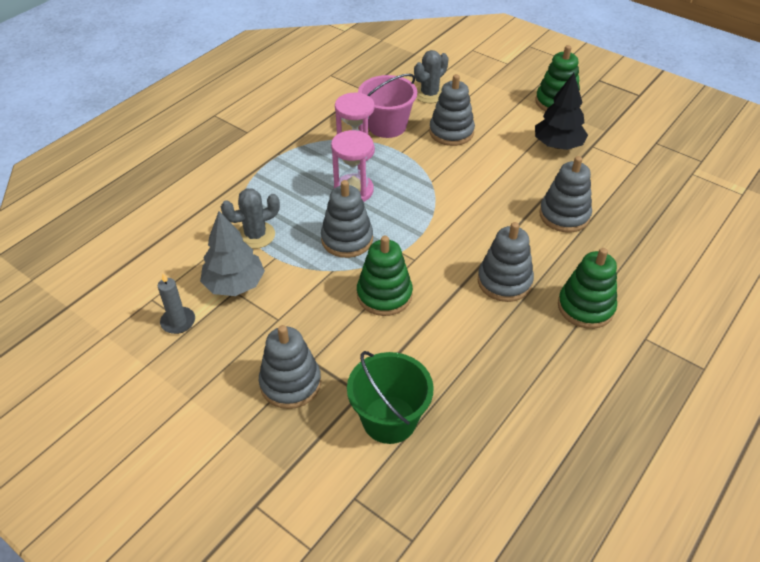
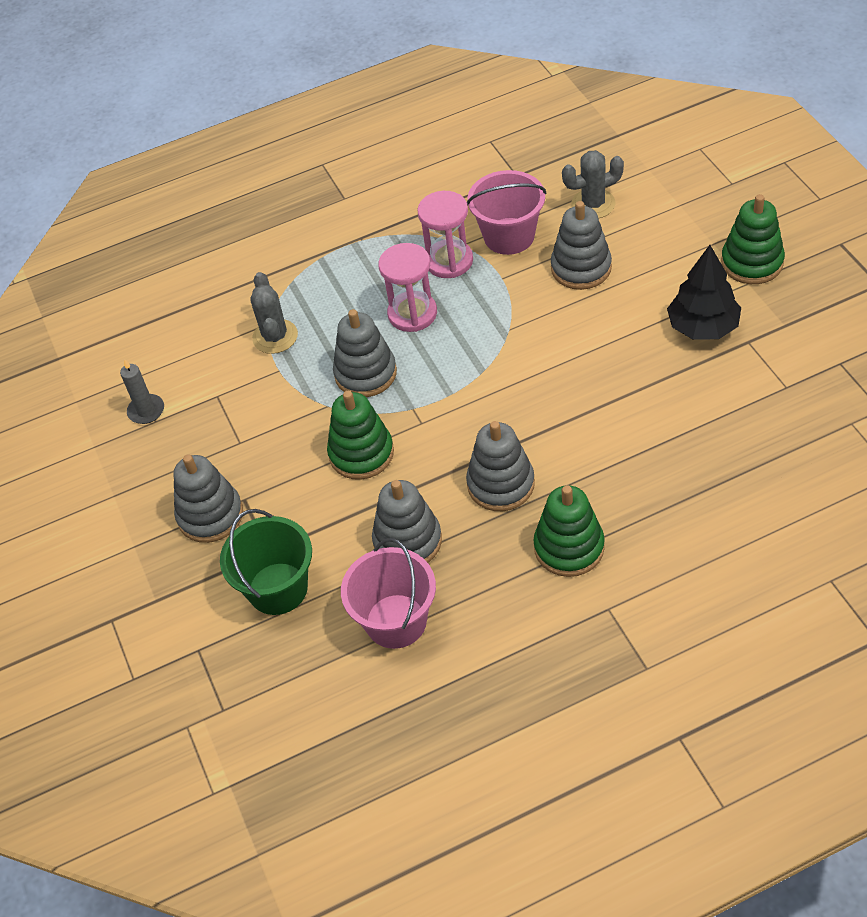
camera: 35 degrees right, 5 degrees up
(234, 284) = (221, 388): grey tree -> none
(255, 235) = (275, 337): grey cactus -> grey cactus turned 75 degrees clockwise
(503, 407) = (396, 621): none -> pink bucket
(564, 215) = (634, 426): grey stacking toy -> grey stacking toy (407, 541)

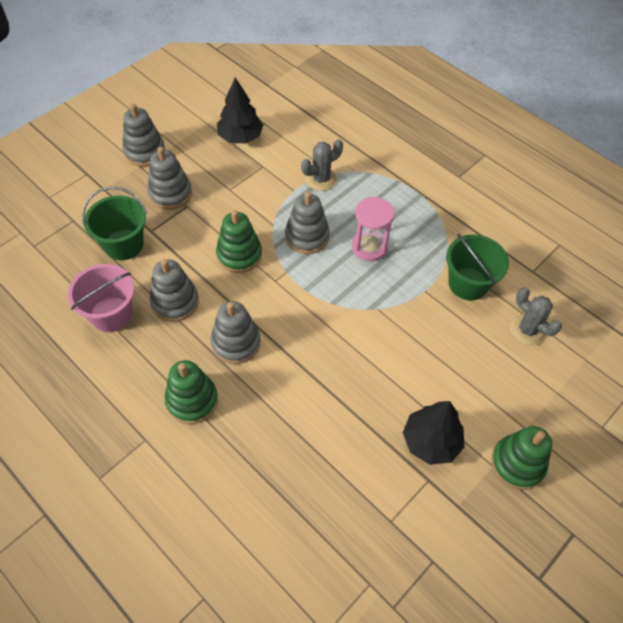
camera: 60 degrees right, 5 degrees up
(146, 411) = (240, 137): grey candle -> black tree
(449, 261) = (427, 254): pink hourglass -> none
(509, 236) = (468, 283): pink bucket -> green bucket
(581, 268) = (456, 339): grey stacking toy -> grey stacking toy (144, 152)

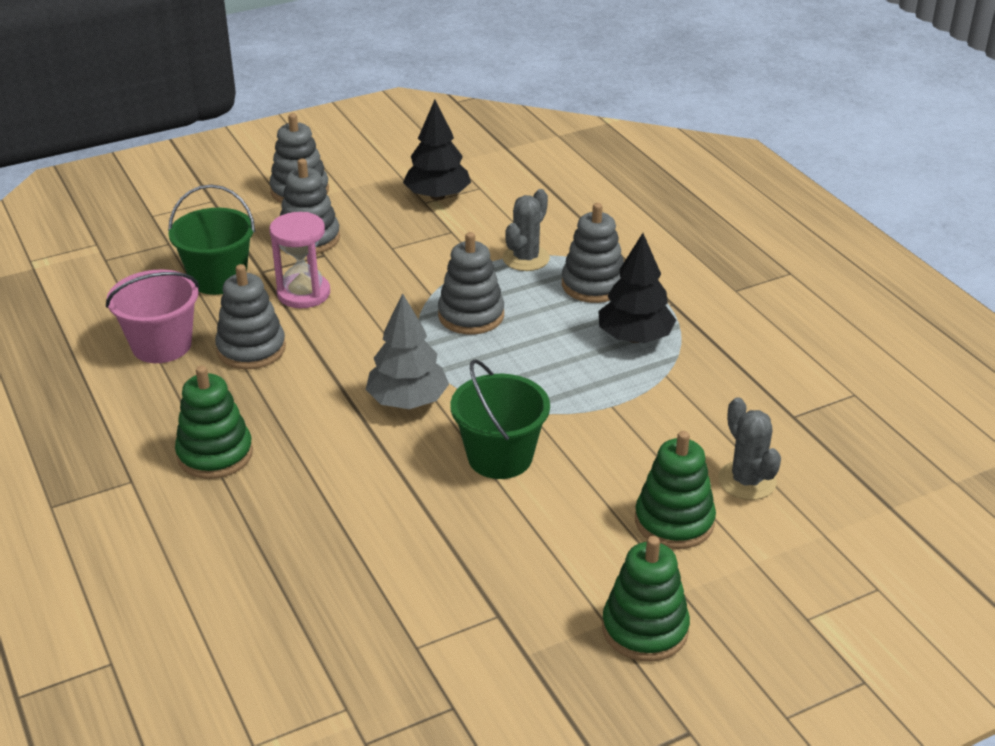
camera: 20 degrees right, 20 degrees down
(236, 343) = (308, 407): grey stacking toy -> grey stacking toy (593, 285)
(239, 255) = (365, 317): green stacking toy -> green stacking toy (674, 521)
(298, 320) = (407, 401): none -> grey tree
(321, 179) = (526, 258): grey cactus -> grey cactus turned 45 degrees counterclockwise
(369, 247) = (555, 342): pink hourglass -> pink hourglass (303, 293)
(431, 441) = (526, 573): black tree -> black tree (635, 337)
(468, 283) = (682, 410): green bucket -> green bucket (500, 457)

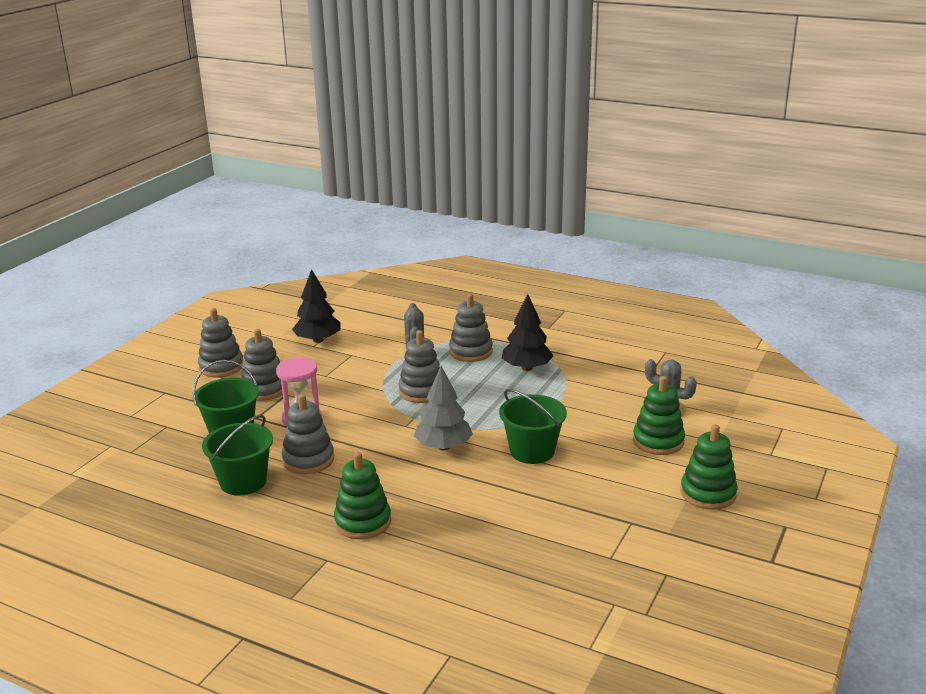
camera: 35 degrees left, 10 degrees down
(161, 345) = (243, 481): pink bucket -> green bucket

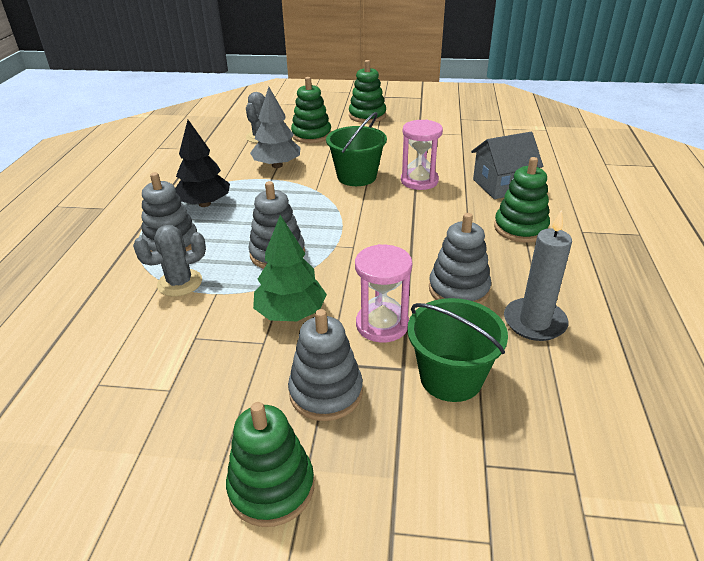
camera: 110 degrees left, 10 degrees up
(221, 367) = (271, 487): grey stacking toy -> green stacking toy
(243, 481) = (534, 322): green bucket -> grey candle
(318, 340) = (149, 392): black tree -> none
(345, 388) = (291, 313): none -> green tree
(443, 446) = (377, 217): grey tree -> grey tree (277, 165)
(451, 541) = (502, 185): none -> grey house
(498, 487) = (419, 181): none -> pink hourglass

